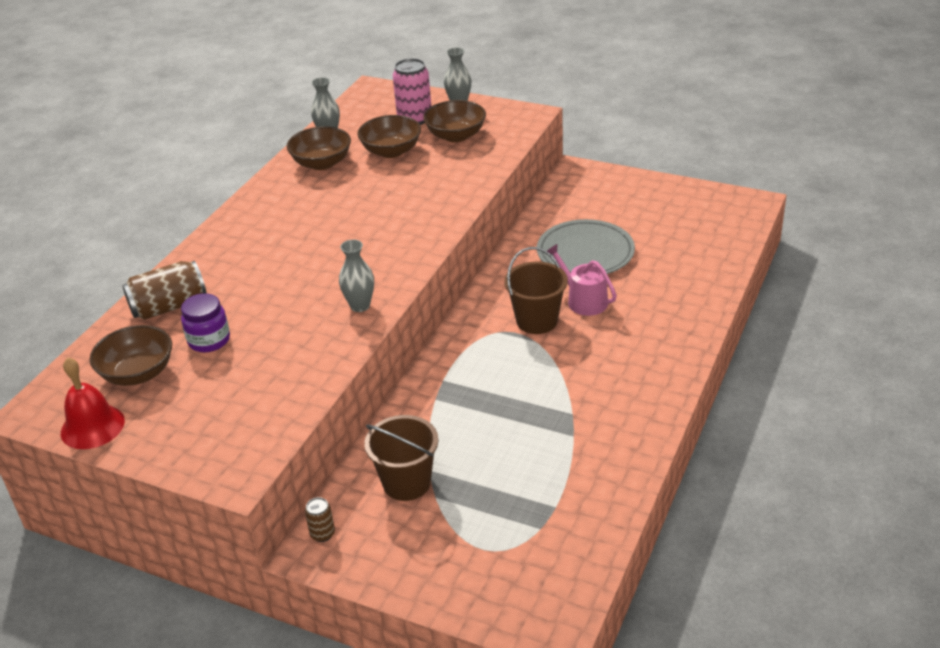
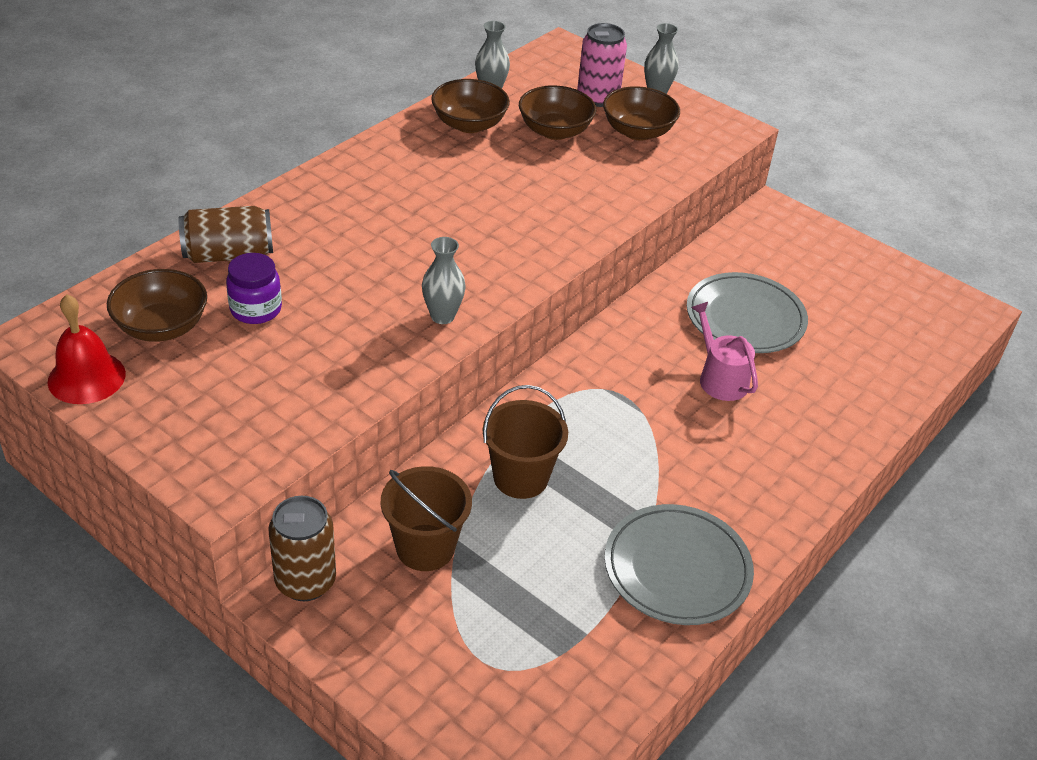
camera: 10 degrees right, 5 degrees up
(322, 534) = (305, 581): brown can -> brown can, size x1.98
(537, 321) = (654, 388): brown bucket -> brown bucket (520, 477)
(604, 442) = (677, 569): none -> grey plate

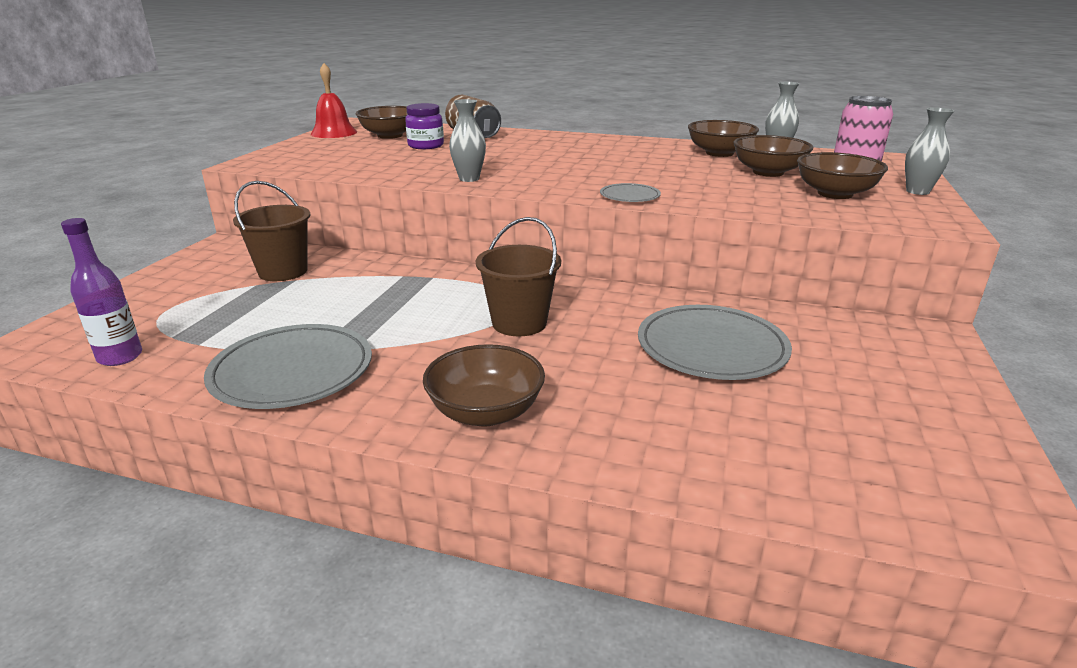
camera: 70 degrees right, 15 degrees down
(305, 581) = (239, 246): brown can -> none
(520, 477) = (377, 288): brown bucket -> brown bucket (519, 323)
(575, 237) = (629, 196): none -> grey plate
(588, 699) = (120, 357): none -> purple bottle
(720, 378) = (593, 350): pink watering can -> none
(787, 466) = (485, 412): none -> brown bowl

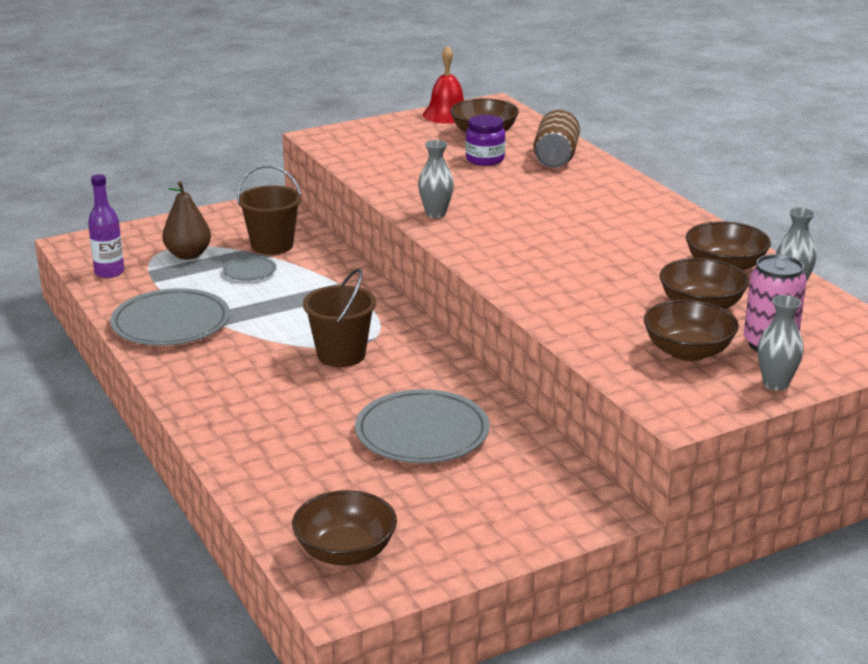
camera: 45 degrees right, 0 degrees up
(200, 308) = (188, 255): none -> brown pear
(485, 412) = (221, 397): brown bowl -> brown bowl (345, 552)
(629, 196) = (510, 281): grey plate -> grey plate (249, 271)

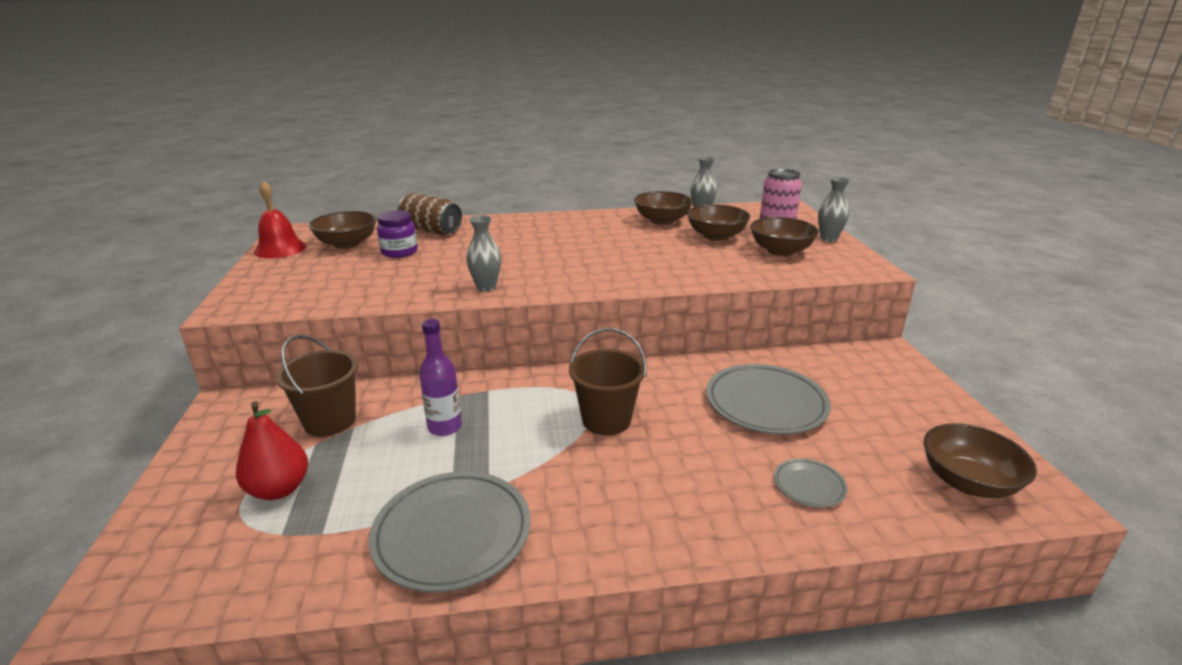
camera: 70 degrees left, 0 degrees up
(109, 272) = (245, 577): purple bottle -> purple bottle (445, 427)
(188, 255) = (279, 489): brown pear -> red pear
(249, 271) = (375, 447): grey plate -> grey plate (809, 485)

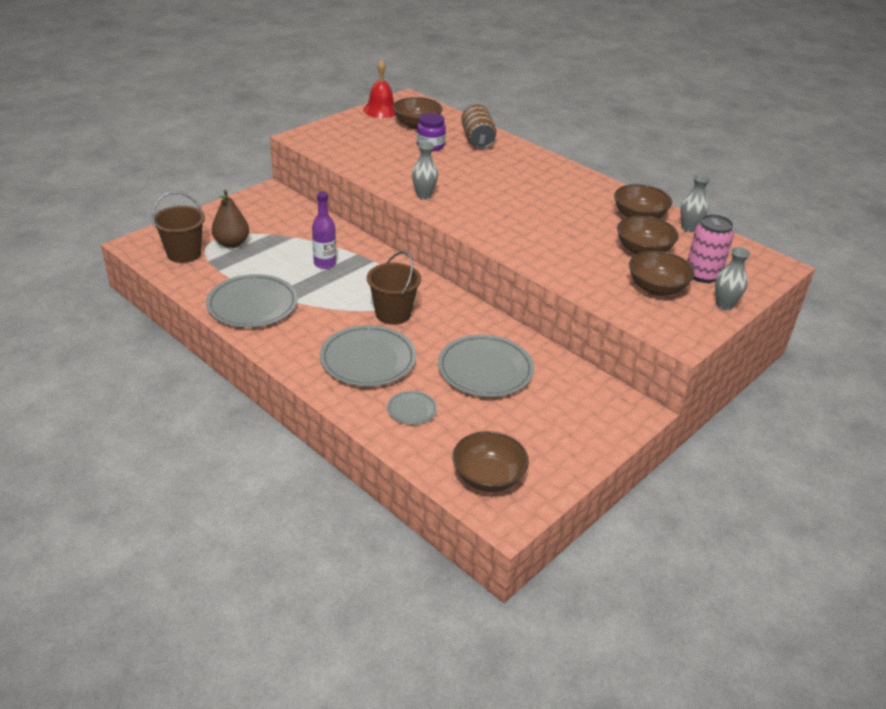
camera: 50 degrees right, 10 degrees up
(279, 489) = (231, 243): red pear -> brown pear
(330, 421) = (291, 227): brown bucket -> brown bucket (184, 254)
(681, 478) = (368, 360): none -> grey plate

